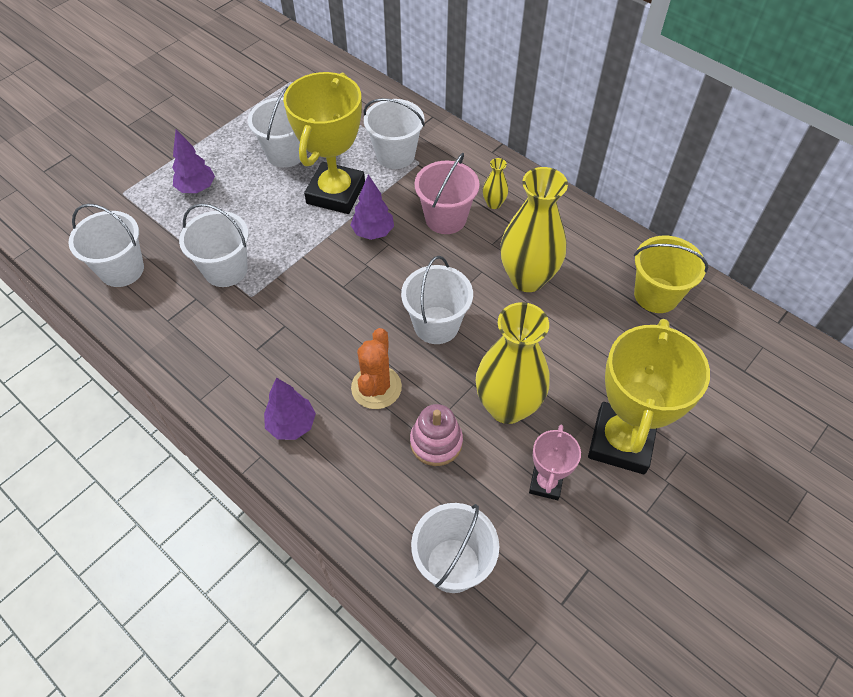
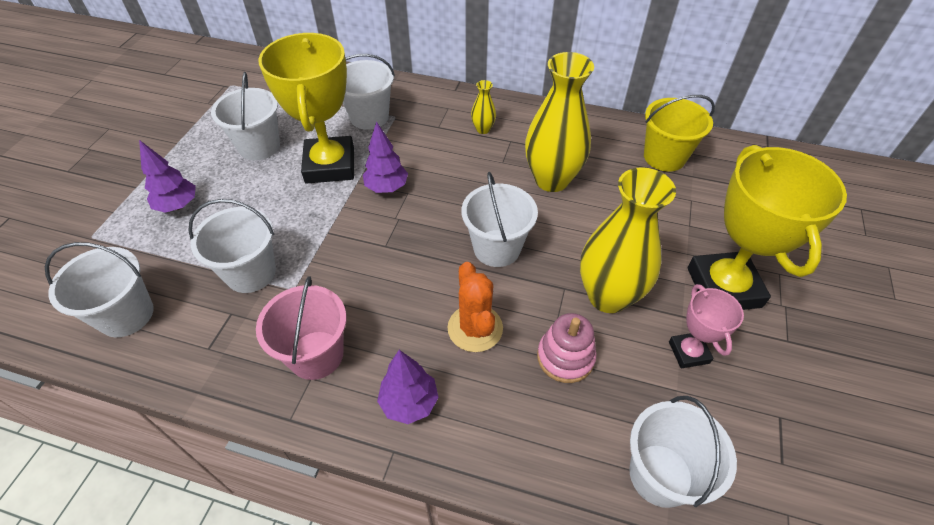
camera: 25 degrees left, 5 degrees down
(445, 218) = (448, 154): pink bucket -> pink bucket (316, 355)

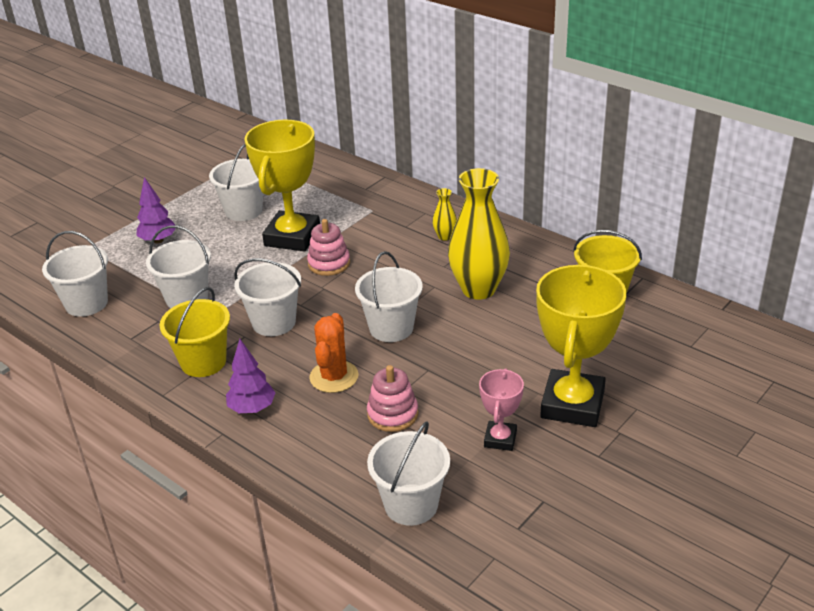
camera: 25 degrees right, 15 degrees down
(316, 355) = (203, 362): pink bucket -> yellow bucket
(369, 117) = (349, 206): white bucket -> white bucket (274, 322)
(387, 187) = (329, 263): purple tree -> pink stacking toy
(608, 296) = (461, 384): yellow vase -> none

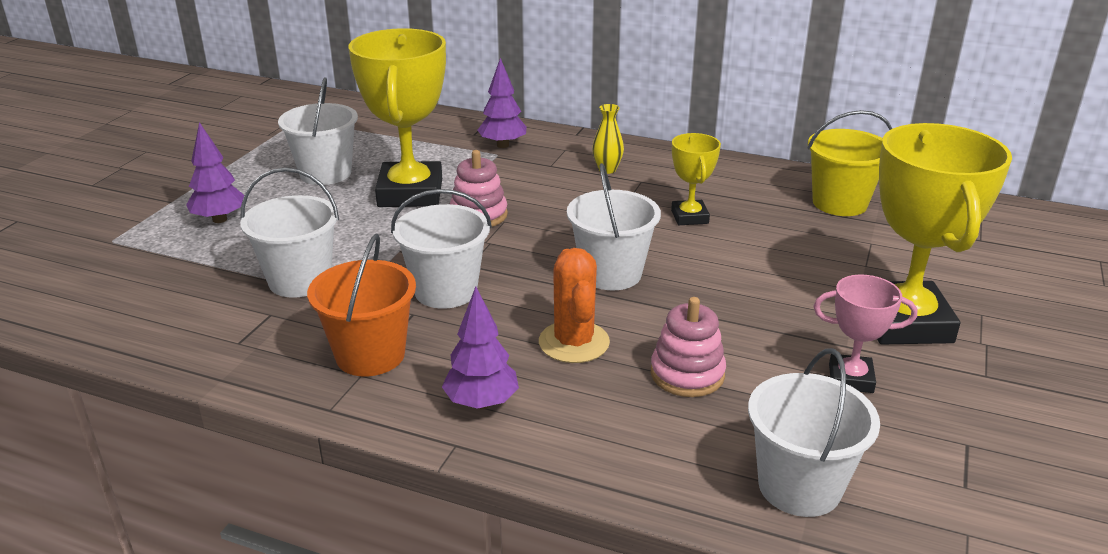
camera: 20 degrees left, 5 degrees down
(86, 303) = (144, 308): white bucket -> none
(203, 362) = (370, 355): yellow bucket -> orange bucket
(381, 202) = (503, 145): none -> purple tree
(478, 289) = (689, 217): yellow vase -> yellow trophy
(500, 439) = (850, 378): pink trophy -> pink trophy turned 75 degrees counterclockwise

